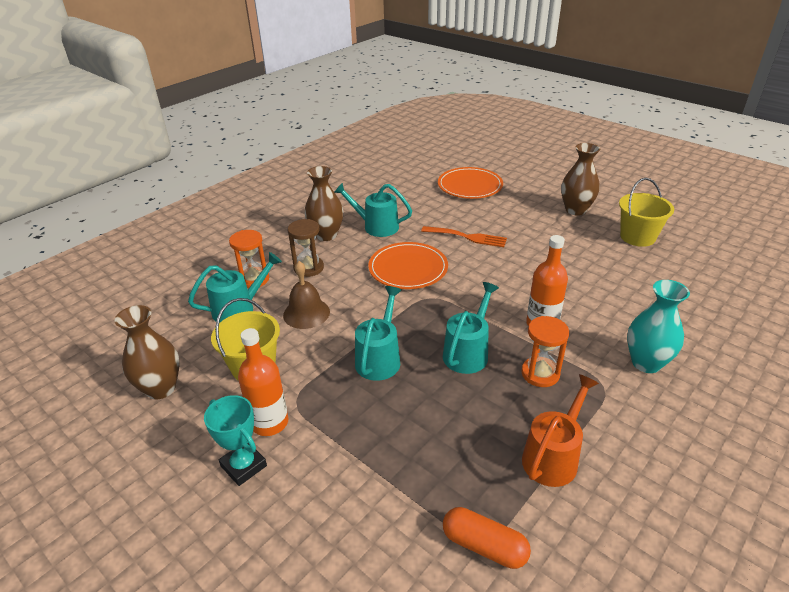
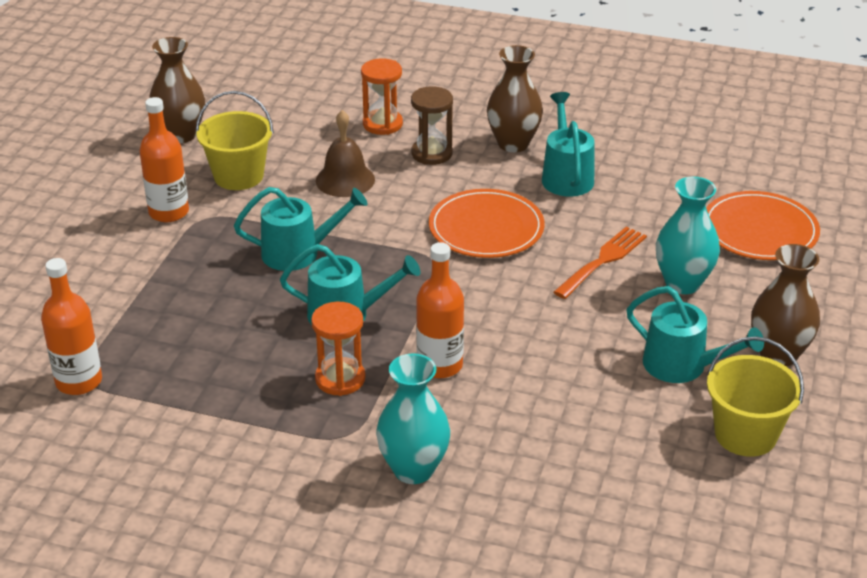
camera: 65 degrees right, 0 degrees up
(239, 308) = (324, 134): turquoise watering can -> turquoise watering can (683, 366)
(244, 466) = (111, 216): turquoise trophy -> none
(467, 237) = (603, 260): orange fork -> orange fork turned 135 degrees counterclockwise
(484, 546) = (79, 381): orange capsule -> orange bottle
(503, 219) = (682, 283): none -> turquoise vase
(553, 456) = (210, 409): orange watering can -> none

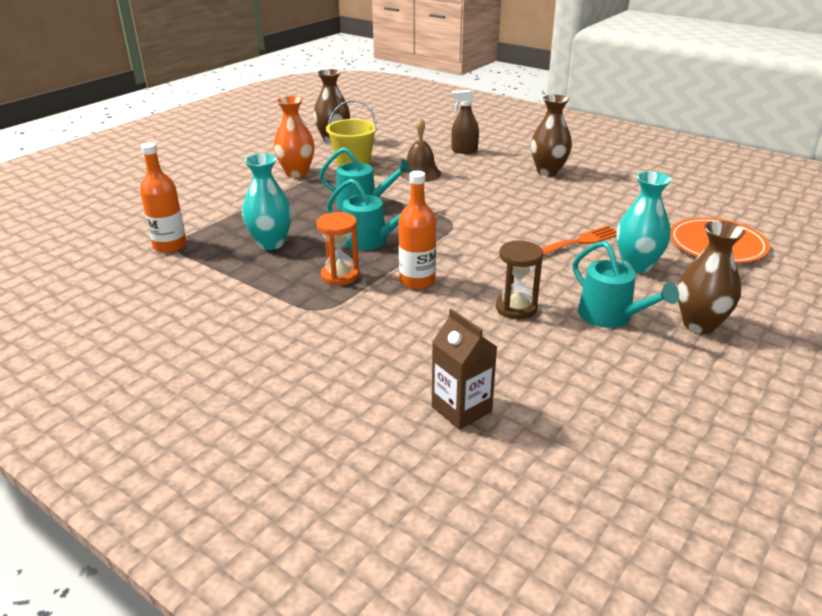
camera: 20 degrees right, 5 degrees down
(169, 212) = (296, 173): orange bottle -> orange vase
(382, 124) = (464, 151): orange hourglass -> brown spray bottle
(413, 469) = (354, 340): turquoise vase -> turquoise vase (271, 243)
(432, 153) = (487, 169): brown hourglass -> brown hourglass (516, 308)
(486, 228) = (501, 211): orange plate -> none
(566, 176) = (577, 192): turquoise watering can -> none
(579, 527) = (461, 409): none -> brown carton
(745, 434) = (644, 374): yellow bucket -> none

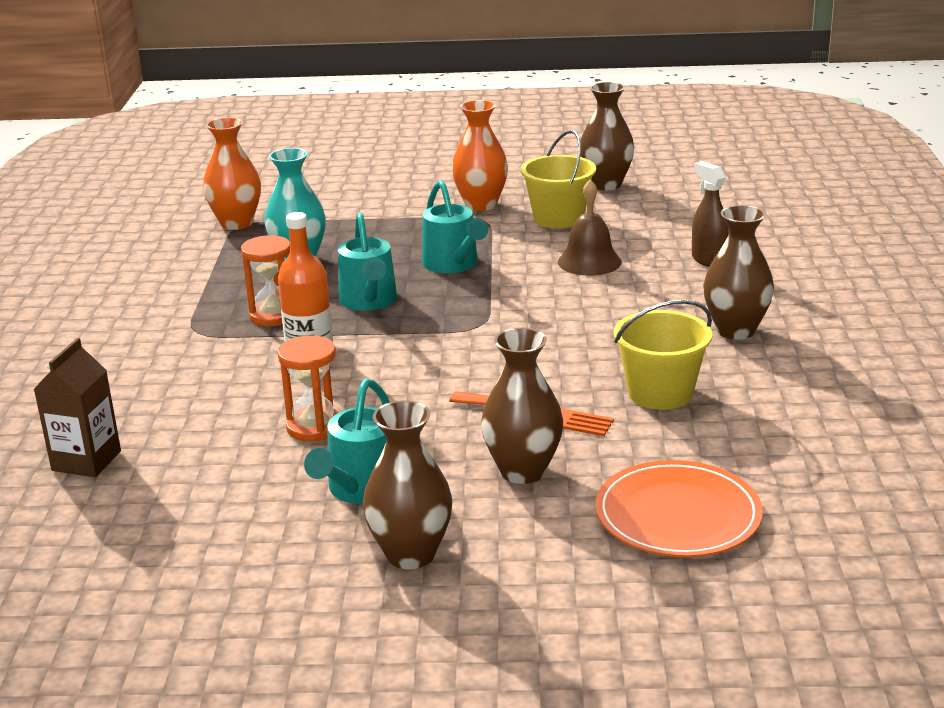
camera: 55 degrees right, 5 degrees down
(170, 245) = (236, 223): orange bottle -> orange vase
(516, 308) = (314, 427): brown hourglass -> orange hourglass
(591, 207) = (660, 393): none -> yellow bucket
(637, 265) = (523, 471): turquoise vase -> brown vase

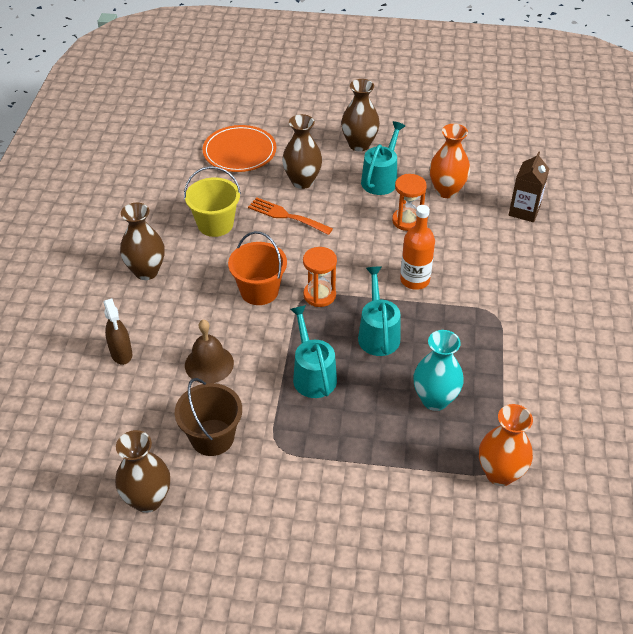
camera: 175 degrees left, 20 degrees up
(273, 315) = (444, 326): orange hourglass -> orange hourglass (319, 295)
(481, 205) = (274, 475): orange vase -> orange vase (446, 191)
(550, 325) = (259, 291): none -> orange bucket
(558, 218) = (212, 437): yellow bucket -> brown bucket

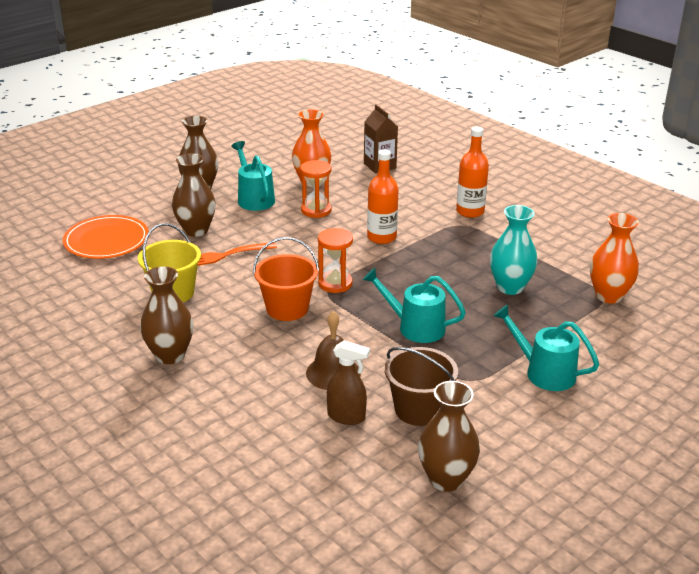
camera: 50 degrees left, 15 degrees down
(121, 354) = (251, 416): brown spray bottle -> brown spray bottle (346, 417)
(378, 333) = (413, 278): turquoise watering can -> turquoise watering can (543, 372)
(523, 307) = (470, 211): none -> orange bottle

